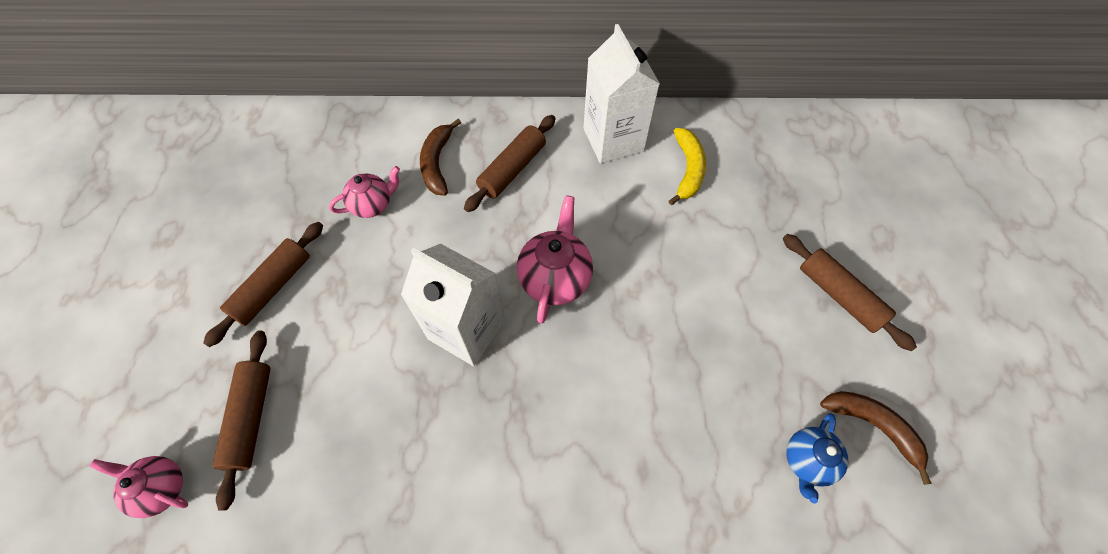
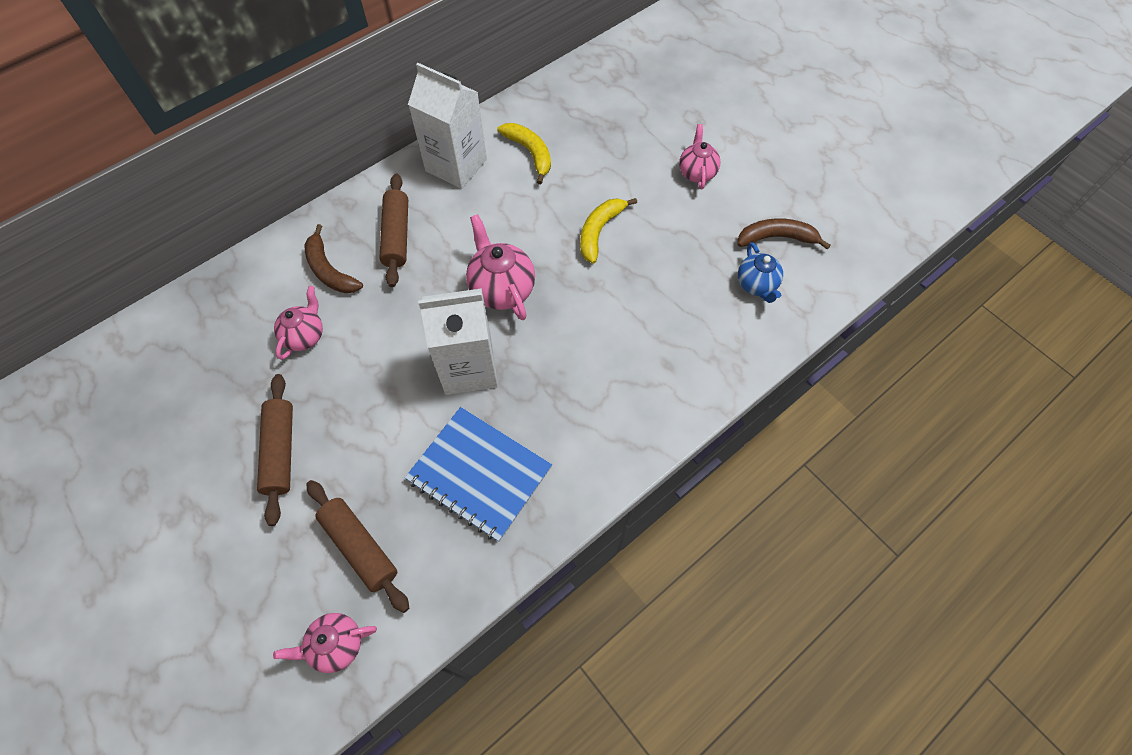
camera: 40 degrees left, 0 degrees up
(390, 434) = (479, 474): none -> blue notebook
(690, 287) = (599, 231): none -> yellow banana
(839, 296) = (696, 173): brown rolling pin -> pink teapot

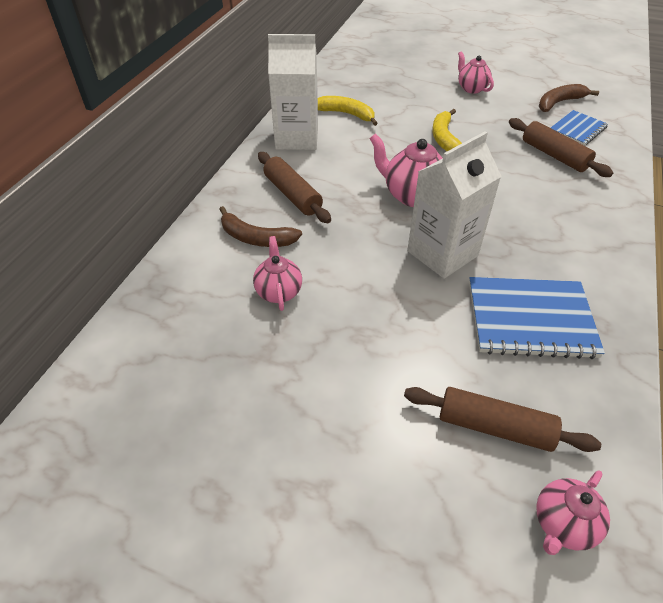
camera: 30 degrees left, 15 degrees down
(281, 451) = (342, 389): brown rolling pin -> brown rolling pin (554, 155)
(756, 285) = (577, 129): blue teapot -> blue notebook

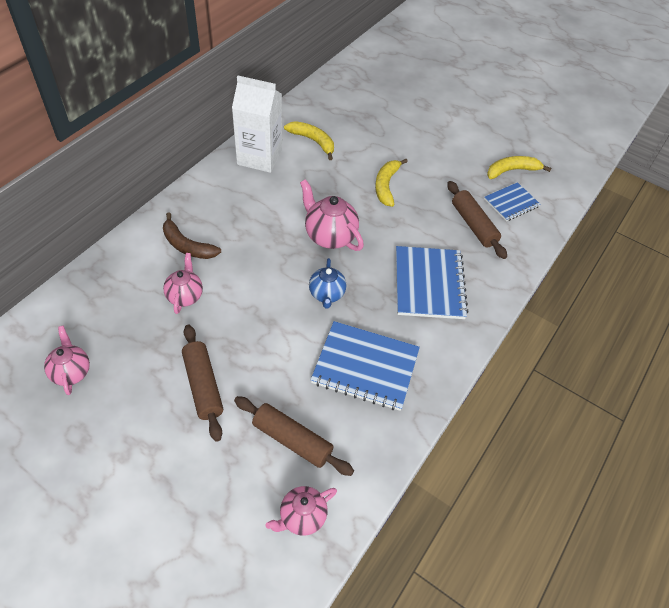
camera: 10 degrees right, 5 degrees up
(292, 195) = (232, 212): brown rolling pin -> brown rolling pin (203, 386)
(442, 253) = (326, 294): white carton -> blue teapot
(471, 88) = (439, 137): pink teapot -> pink teapot (71, 372)
(545, 219) = (429, 284): none -> blue notebook
(559, 103) = (512, 171): brown banana -> yellow banana

